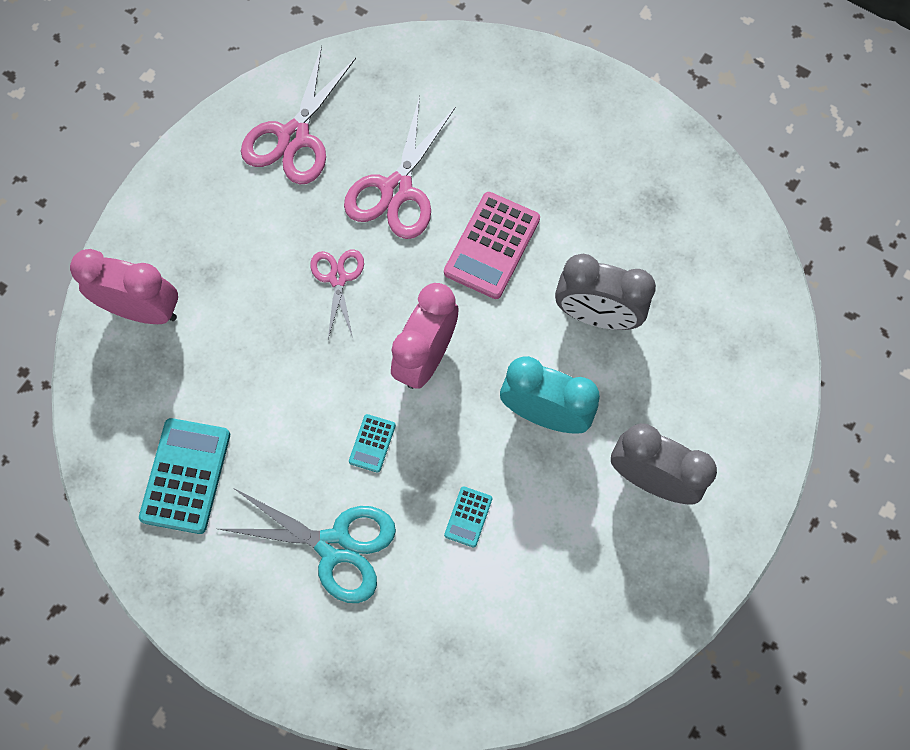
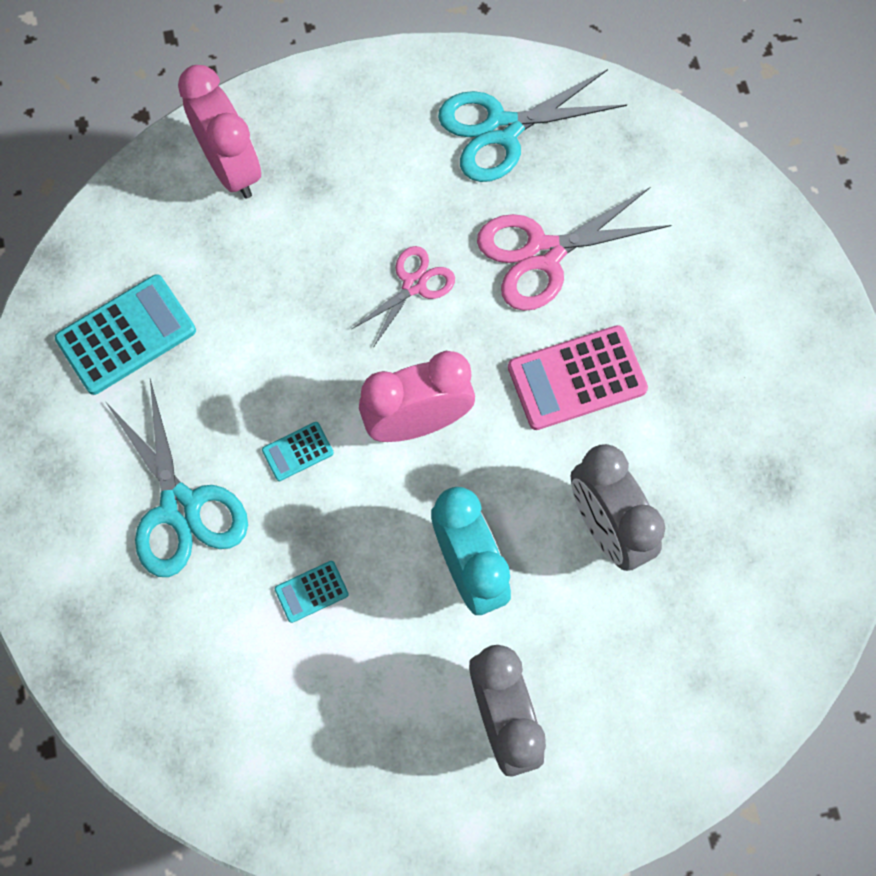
camera: 45 degrees right, 0 degrees up
(294, 137) = (502, 129): pink scissors -> turquoise scissors

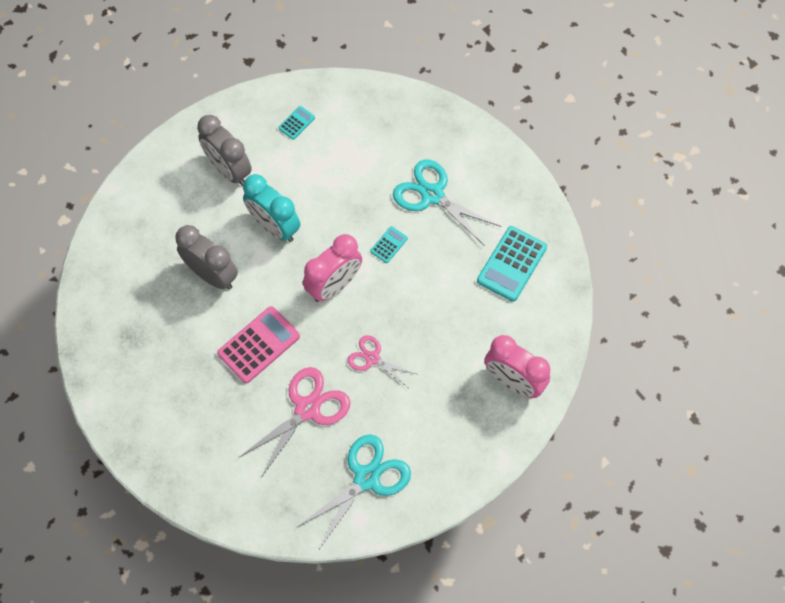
camera: 155 degrees right, 5 degrees down
(311, 591) = (347, 185): turquoise calculator -> turquoise calculator (296, 123)
(414, 285) = (372, 358): pink scissors -> pink scissors turned 105 degrees clockwise

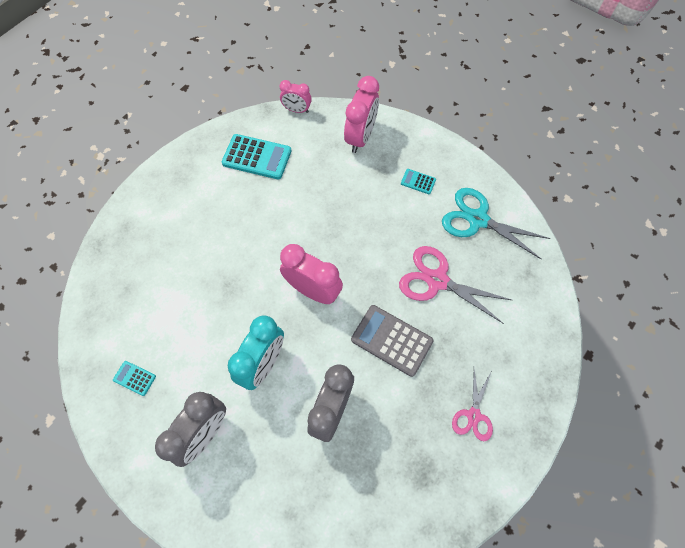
camera: 105 degrees left, 0 degrees up
(259, 345) = (391, 340): pink calculator -> grey calculator
(372, 358) = (373, 241): pink scissors -> pink scissors (473, 415)
(389, 245) = (260, 254): turquoise calculator -> turquoise calculator (418, 181)
(432, 195) = (200, 231): turquoise scissors -> none
(570, 320) = (297, 110): none -> pink clock

